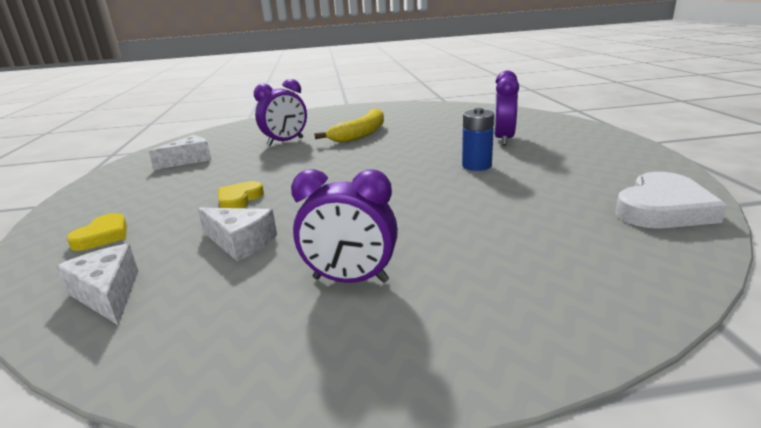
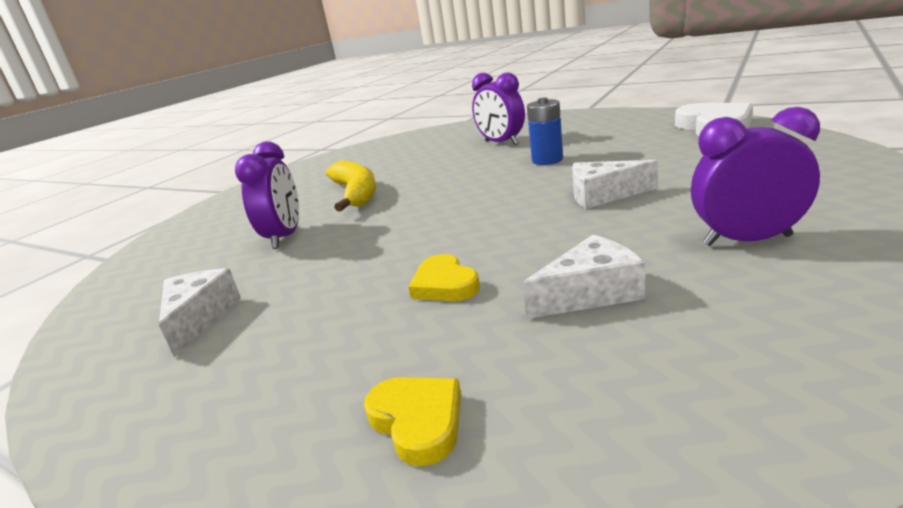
camera: 50 degrees left, 0 degrees up
(108, 294) = (661, 413): white cheese -> white cheese (603, 195)
(350, 280) = (747, 240): purple clock -> purple clock turned 135 degrees counterclockwise

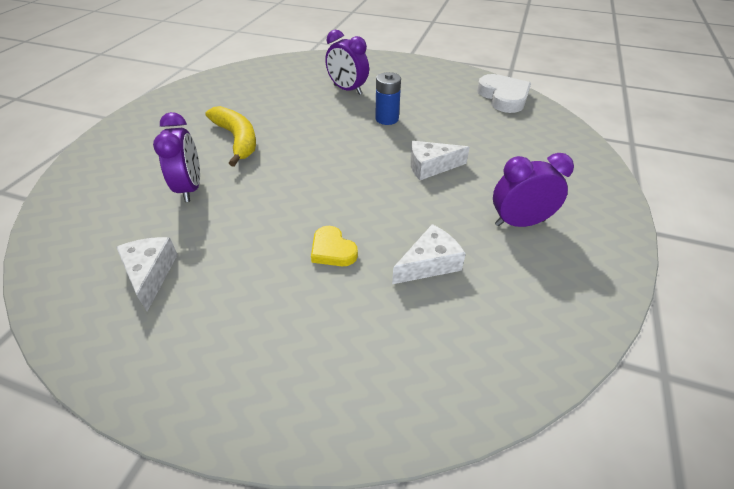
camera: 15 degrees left, 20 degrees up
(418, 421) = (339, 364): yellow heart -> none

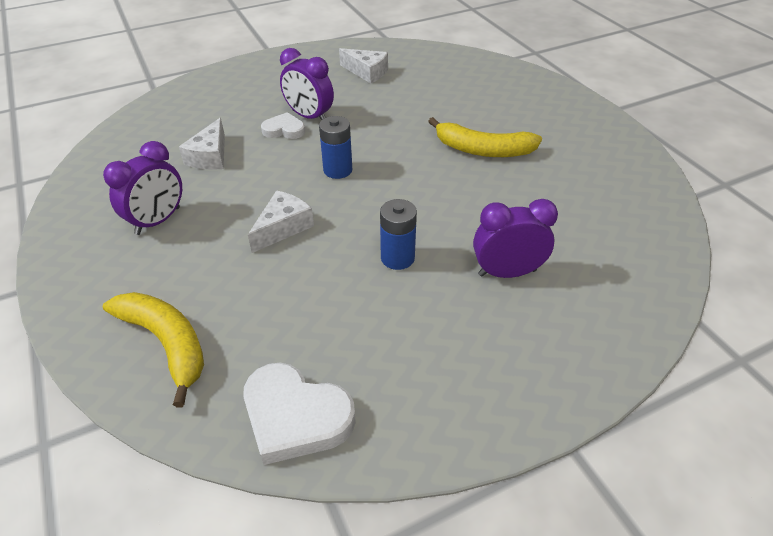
camera: 135 degrees right, 0 degrees up
(190, 188) = (436, 107): purple clock -> purple clock (309, 117)
(332, 250) = (284, 130): yellow heart -> white heart
(345, 183) = (338, 170): none -> blue battery
(551, 146) = (166, 343): none -> yellow banana

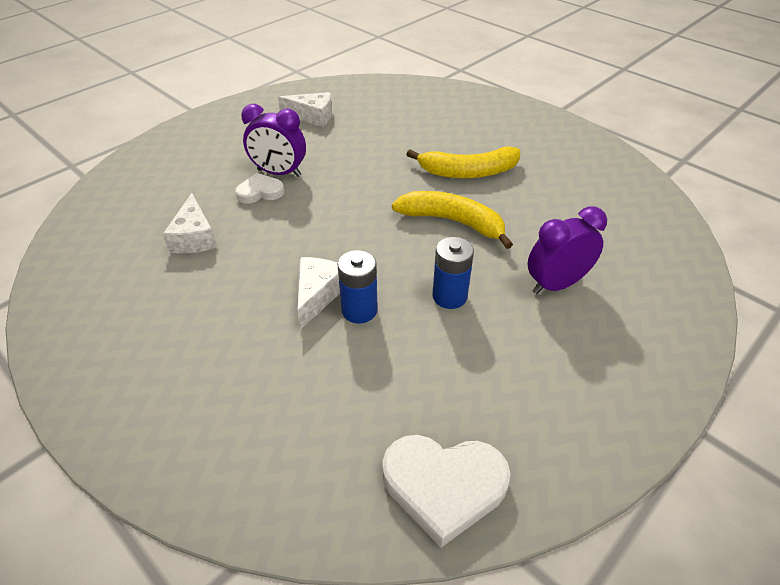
camera: 20 degrees left, 0 degrees up
(158, 221) = (175, 321): purple clock -> none
(166, 343) = (263, 452): yellow banana -> yellow banana (452, 222)
(338, 170) = (340, 222): blue battery -> blue battery (359, 310)

